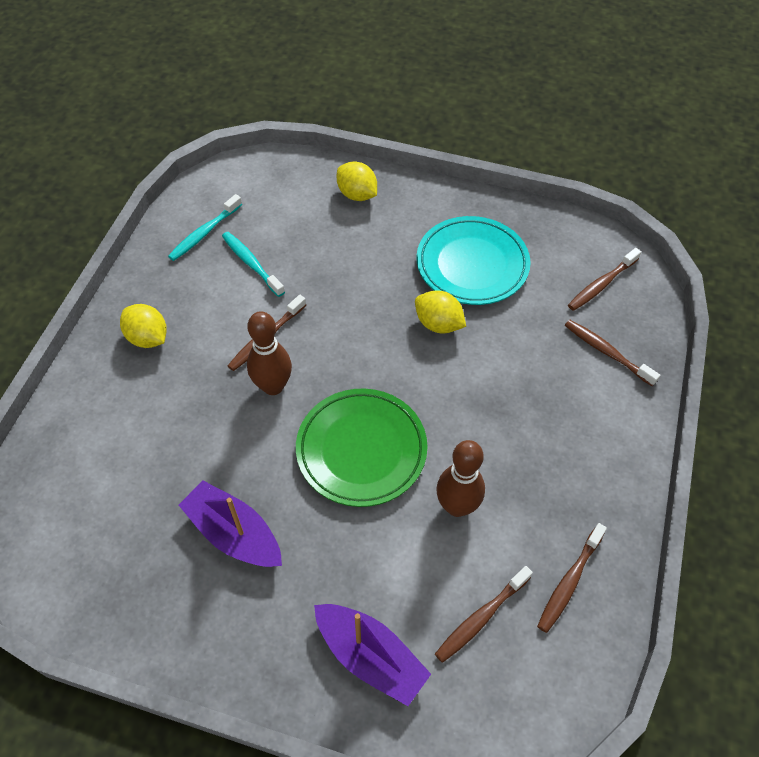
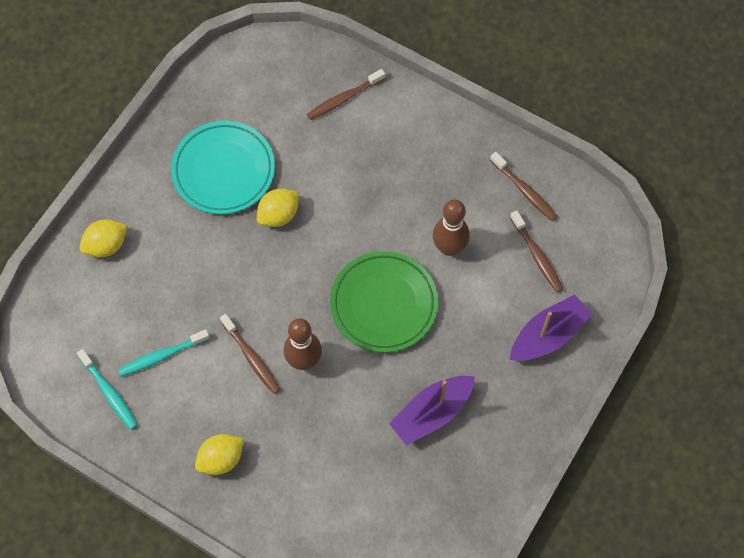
camera: 75 degrees left, 10 degrees up
(601, 284) = (276, 78): brown toothbrush -> none

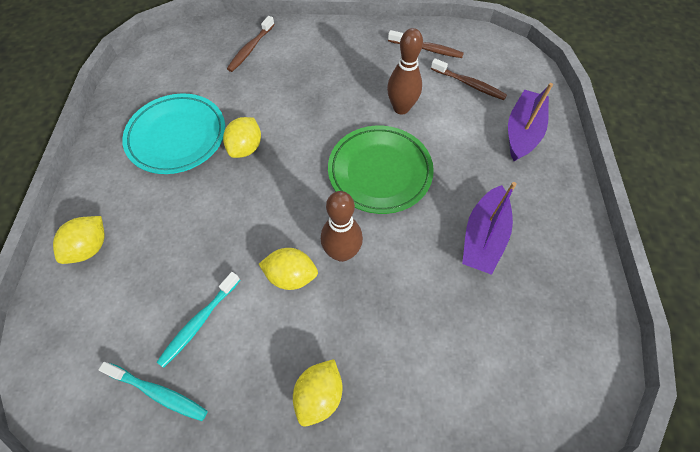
camera: 30 degrees left, 5 degrees down
(251, 357) = (291, 276): brown toothbrush -> yellow lemon

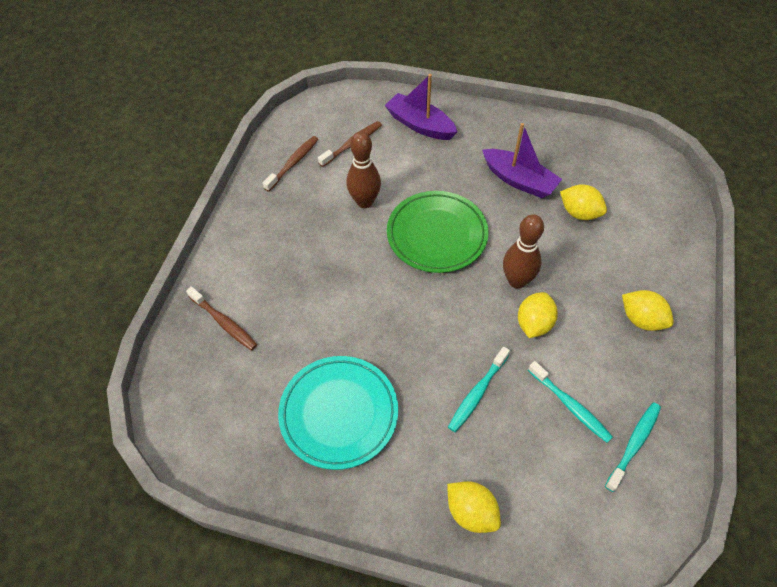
camera: 75 degrees left, 5 degrees down
(205, 235) = (477, 393): none -> turquoise toothbrush
(246, 148) = (375, 344): yellow lemon -> yellow lemon (579, 213)

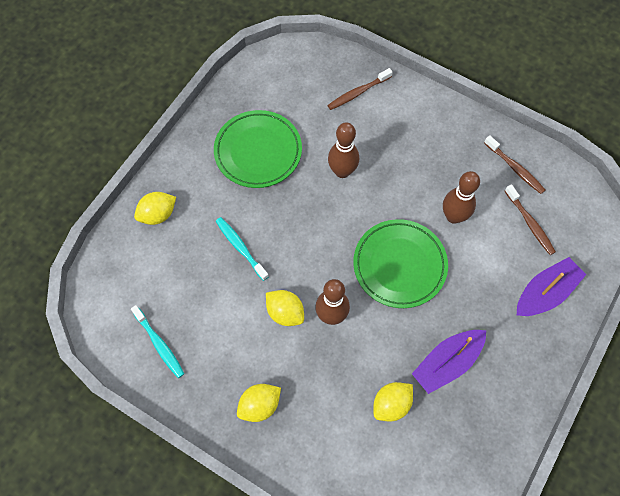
camera: 105 degrees right, 10 degrees up
(339, 414) = (258, 152): turquoise plate -> green plate
(340, 312) = (342, 171): none -> brown bowling pin
(570, 405) = (206, 311): turquoise toothbrush -> none

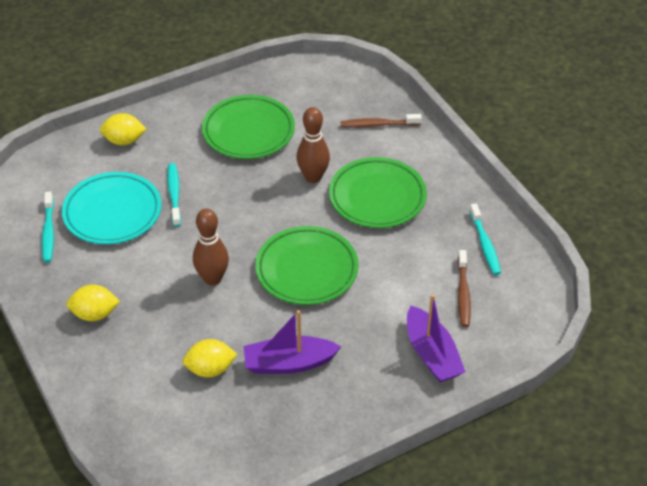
camera: 30 degrees right, 20 degrees down
(201, 294) = (112, 212): none -> turquoise plate
(285, 312) = (173, 258): yellow lemon -> none
(405, 165) = (377, 197): none -> green plate
(453, 216) = (391, 255): brown bowling pin -> none
(515, 168) = (485, 244): brown toothbrush -> turquoise toothbrush
(545, 293) = (432, 354): purple boat -> purple boat turned 75 degrees clockwise

